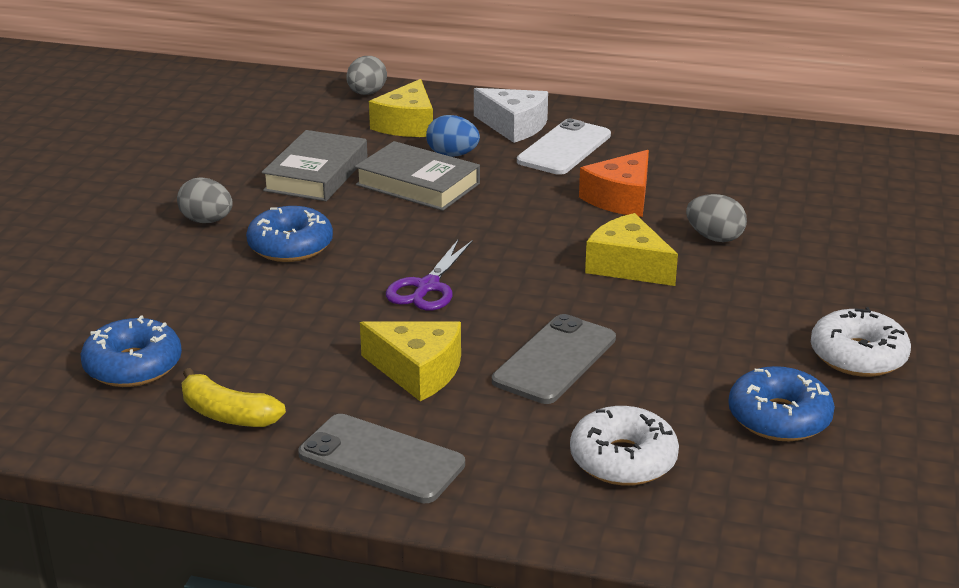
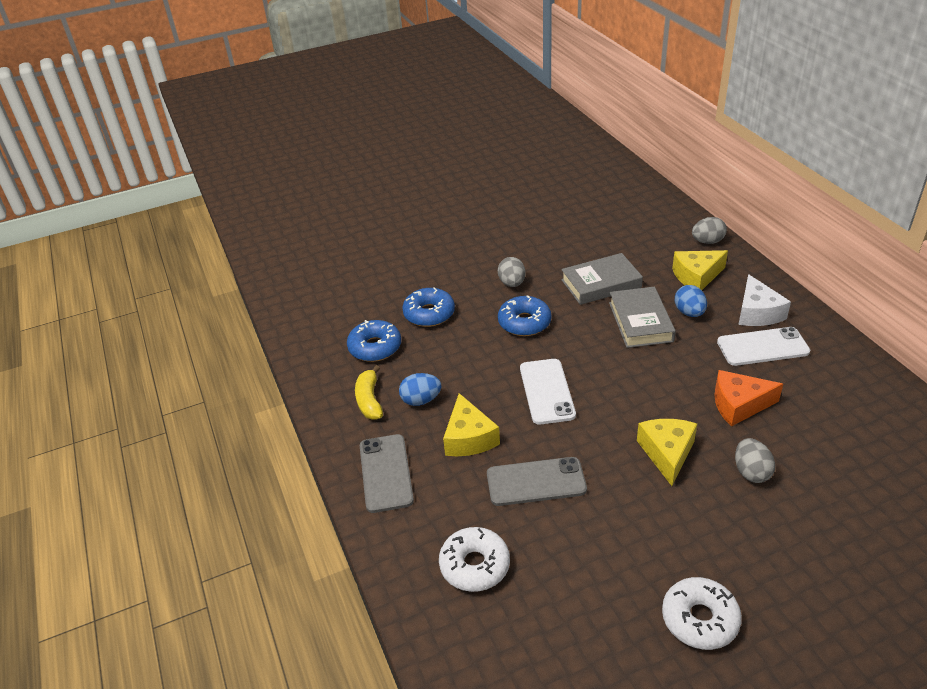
camera: 55 degrees right, 10 degrees up
(296, 375) = (421, 400): none -> blue egg
(427, 287) = (547, 391): purple scissors -> white phone
(779, 417) = (586, 614): blue donut -> blue donut (429, 314)

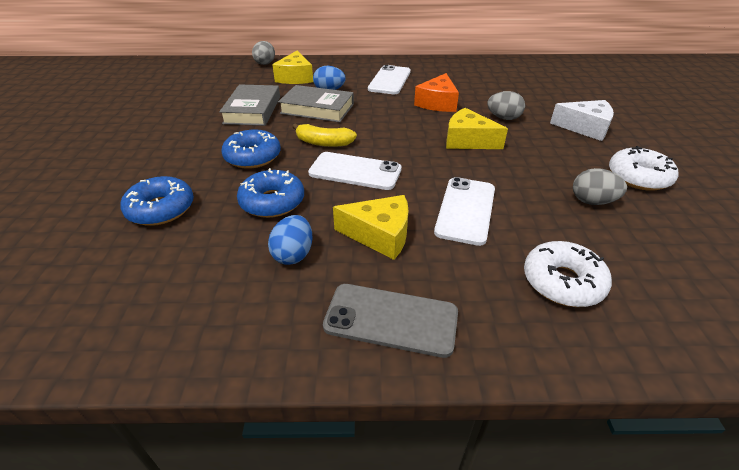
camera: 70 degrees left, 0 degrees up
(369, 400) = (251, 301): yellow banana -> yellow banana (323, 143)
(375, 347) = (161, 269): blue donut -> blue donut (272, 202)
(512, 283) = (190, 148): grey egg -> grey egg (592, 201)
(536, 482) = (465, 210): grey phone -> white phone
(757, 313) = (356, 72): white cheese -> white cheese (585, 128)

